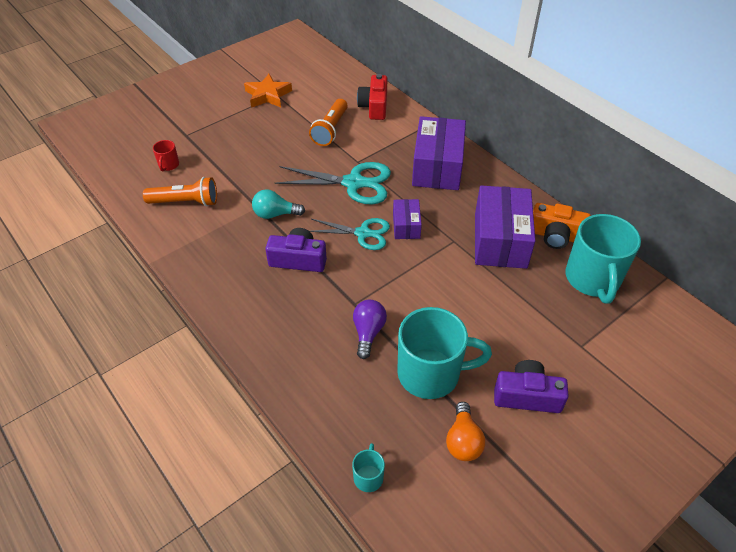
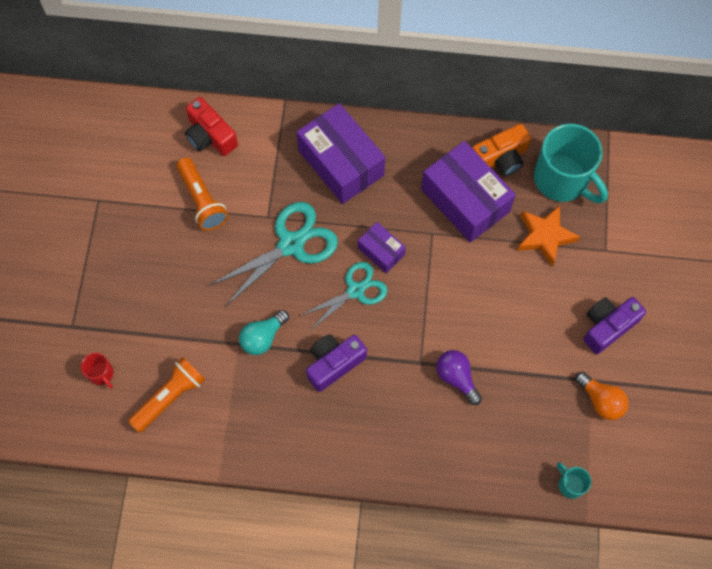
camera: 45 degrees left, 20 degrees up
(268, 95) = (90, 208): orange star -> orange star (545, 236)
(431, 373) = (532, 369): turquoise mug -> none

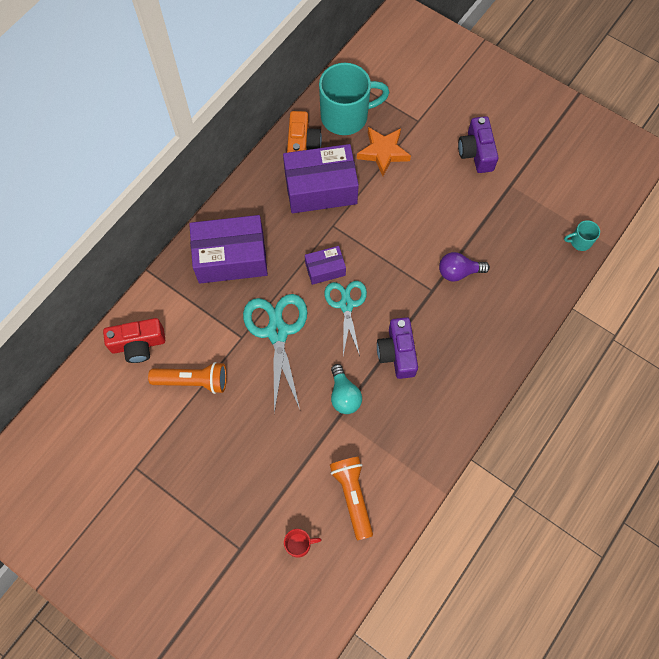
camera: 60 degrees left, 0 degrees up
(601, 400) = (529, 187): orange light bulb -> none

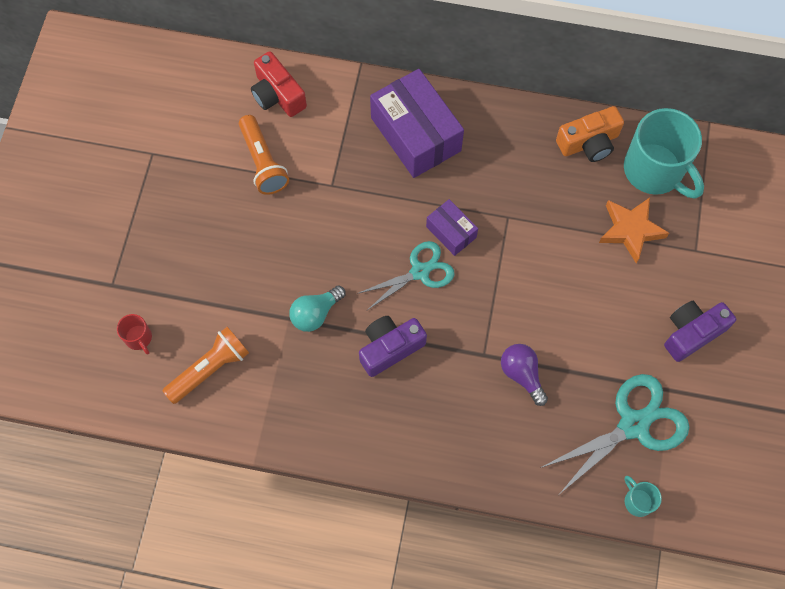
camera: 65 degrees right, 0 degrees up
(277, 332) = (354, 217): turquoise scissors -> turquoise scissors (633, 425)
(320, 188) = (546, 185): purple box -> none

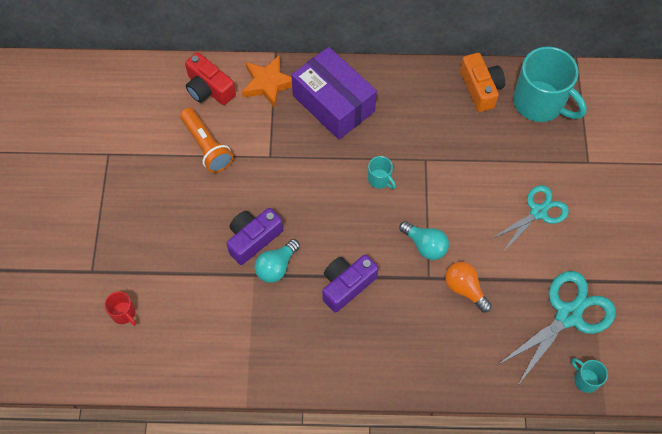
camera: 10 degrees left, 5 degrees down
(210, 369) = (192, 329): orange flashlight -> none
(420, 271) = (360, 217): turquoise scissors -> turquoise scissors (538, 212)
(451, 232) = (380, 179): purple box -> turquoise mug
(487, 317) = (425, 245): none -> turquoise light bulb
(522, 374) = (464, 289): purple light bulb -> orange light bulb
(589, 143) = (480, 88): orange camera -> orange camera turned 75 degrees counterclockwise
(630, 230) = (530, 154): orange star -> orange star (268, 84)
(692, 333) = (600, 230): purple camera -> purple camera (253, 239)

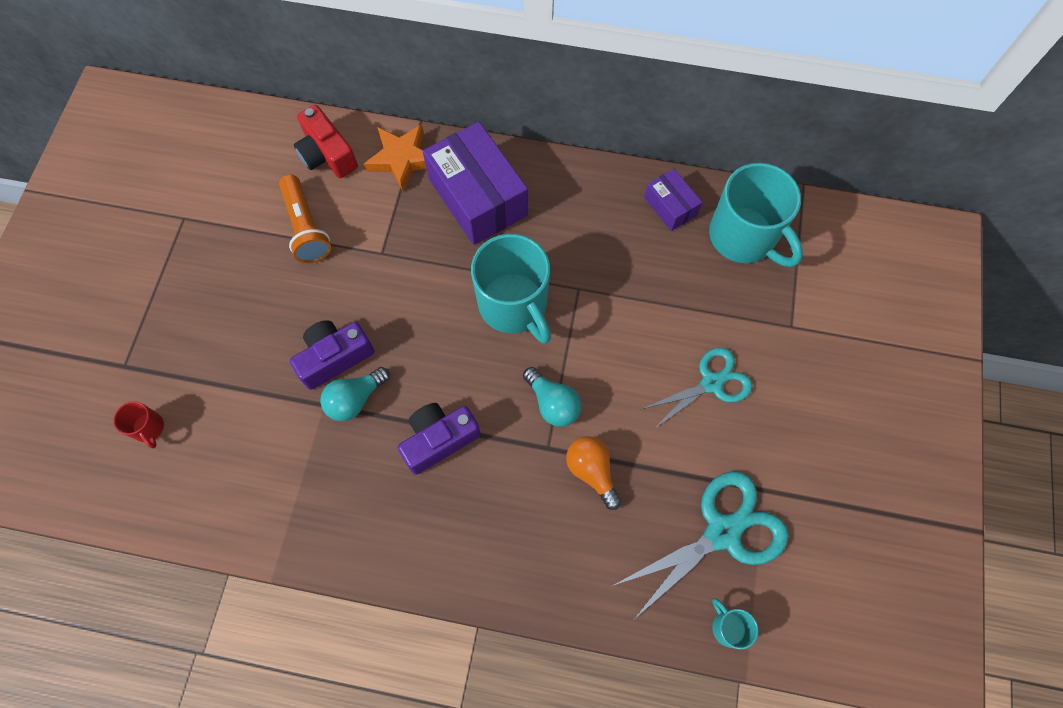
camera: 10 degrees right, 5 degrees up
(380, 179) = (514, 305): turquoise mug -> turquoise mug, size x2.30
(480, 88) = (670, 206): orange camera -> purple box

